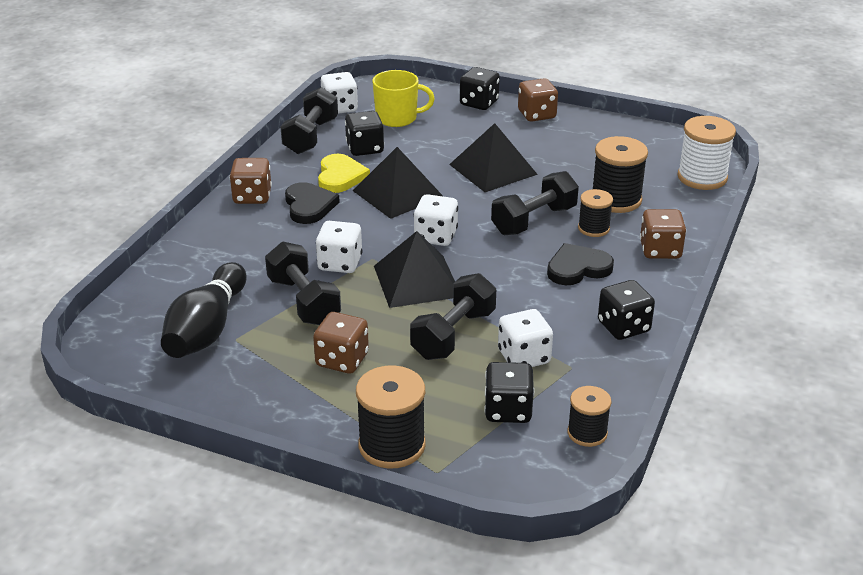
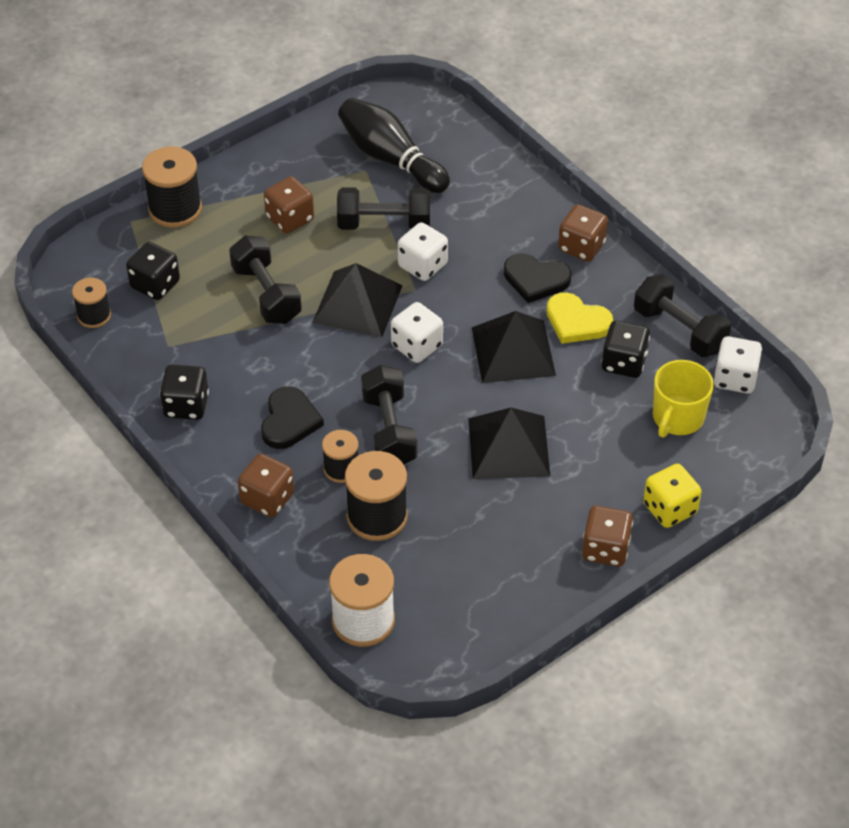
camera: 120 degrees right, 15 degrees up
(479, 103) = (669, 509): black dice -> yellow dice
(524, 357) = (204, 323): white dice -> none

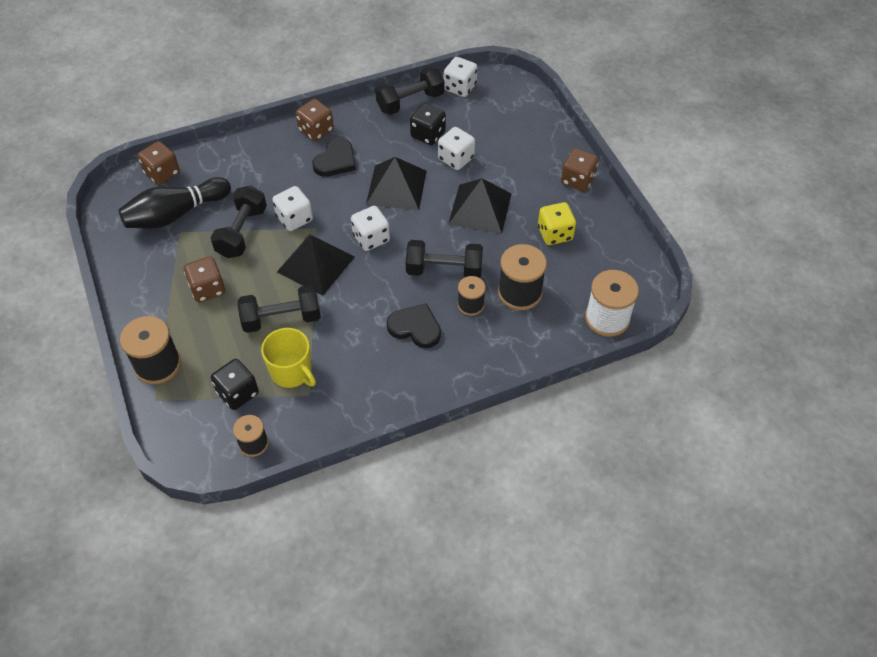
camera: 75 degrees left, 5 degrees up
(186, 405) = (377, 392): black dice -> none
(267, 498) = (485, 355): brown dice -> brown dice (162, 173)
(576, 322) = (383, 149): yellow heart -> none
(590, 402) = (456, 159): none -> white dice
(669, 509) = (554, 143): yellow dice -> yellow dice (555, 234)
(677, 418) = (483, 121): yellow mug -> yellow mug (292, 371)

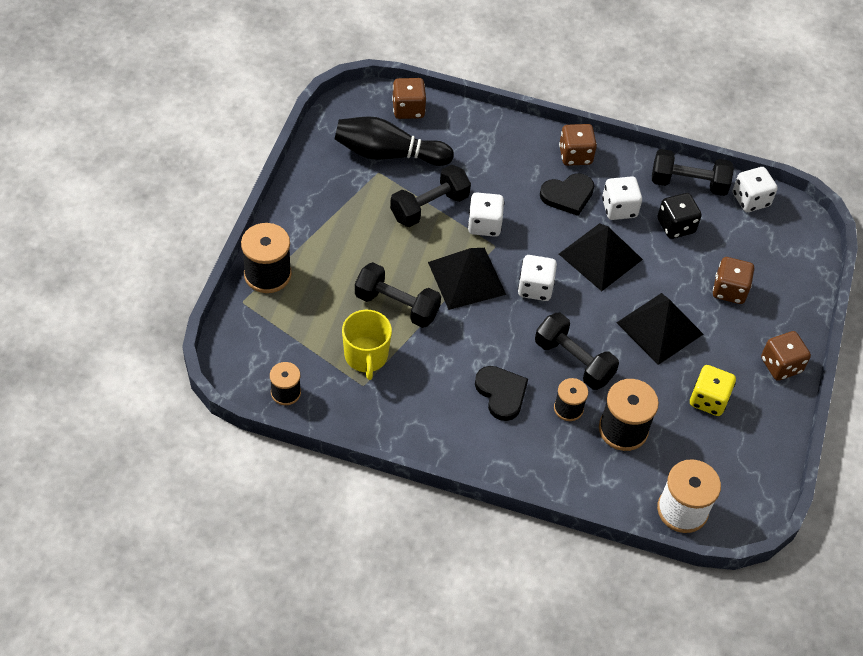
camera: 35 degrees right, 0 degrees up
(207, 289) = (359, 238): brown dice -> brown dice (729, 290)
(238, 393) = (309, 342): black dice -> none
(456, 159) = (681, 266): white dice -> white dice (619, 208)

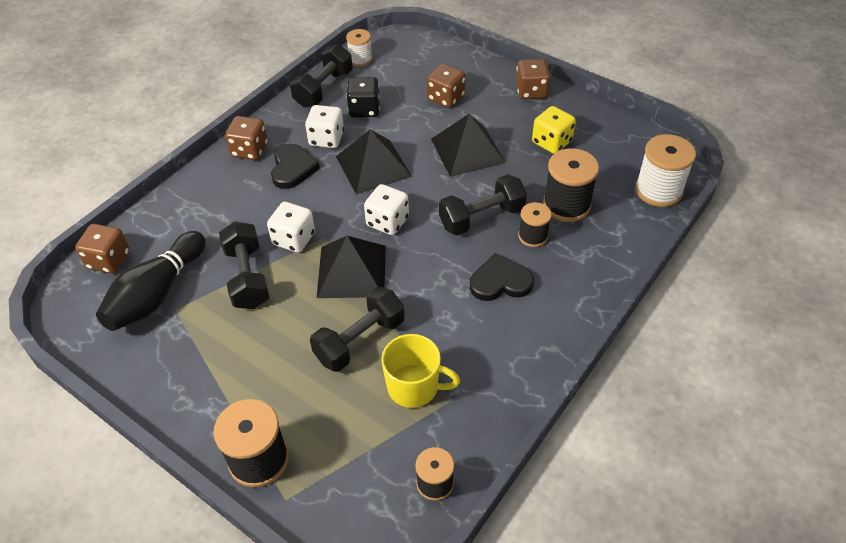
camera: 65 degrees left, 5 degrees down
(750, 200) = (360, 59): white dice -> white spool

